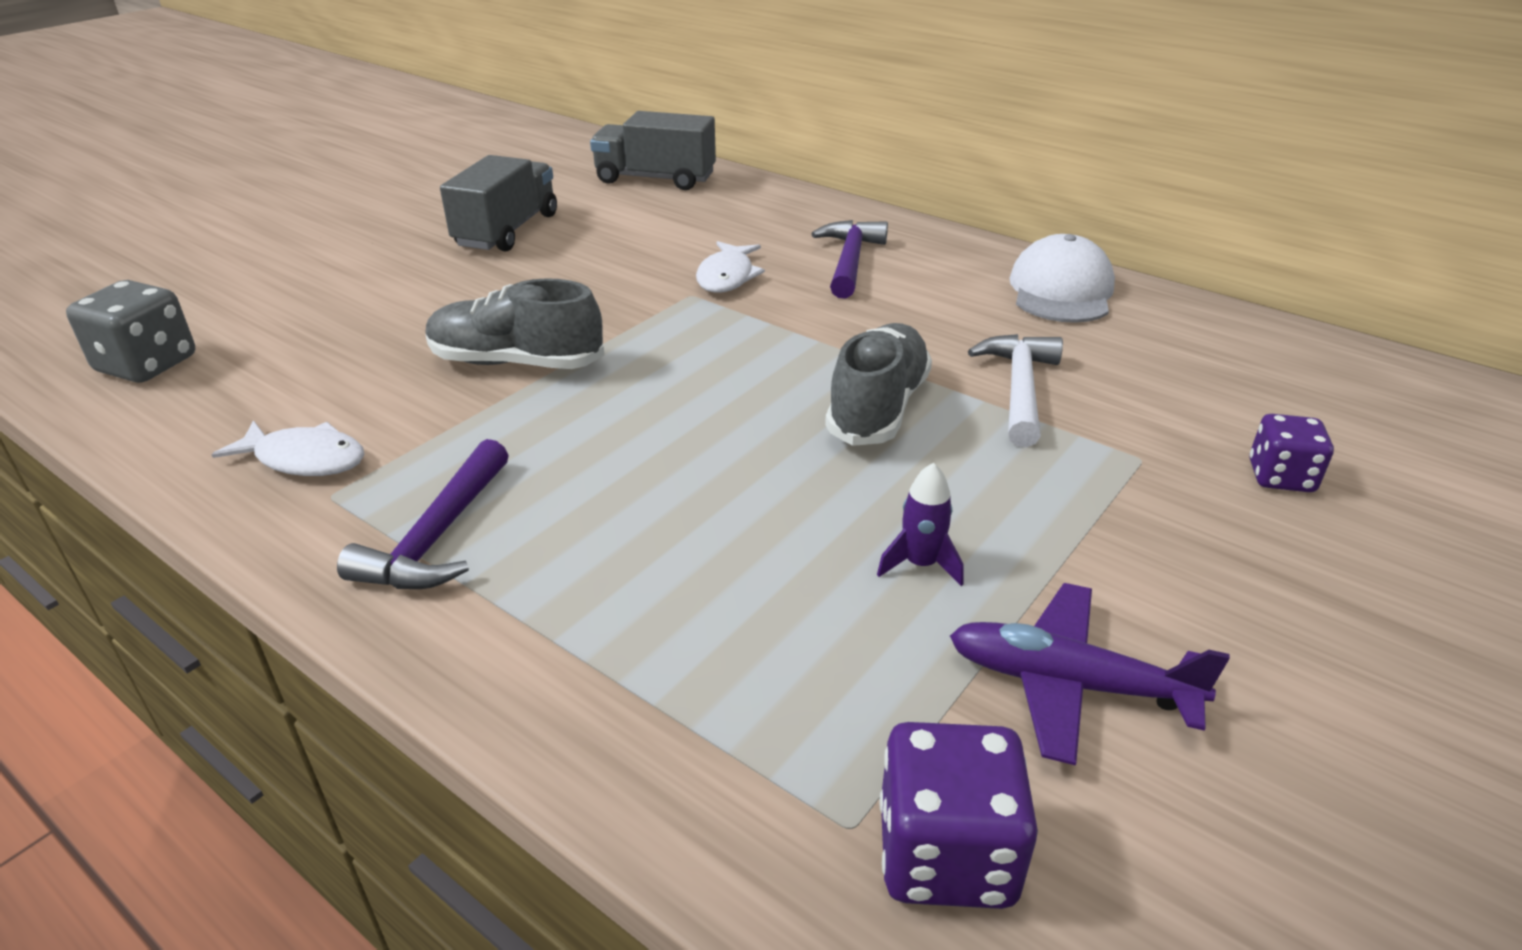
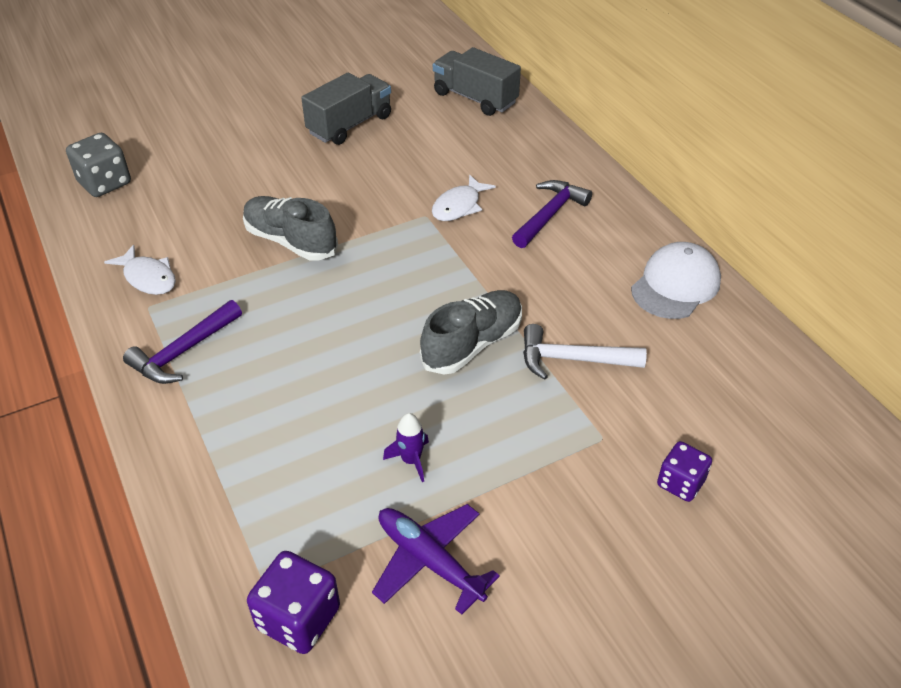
camera: 25 degrees right, 10 degrees up
(1019, 389) = (572, 359): white hammer -> white hammer turned 120 degrees counterclockwise

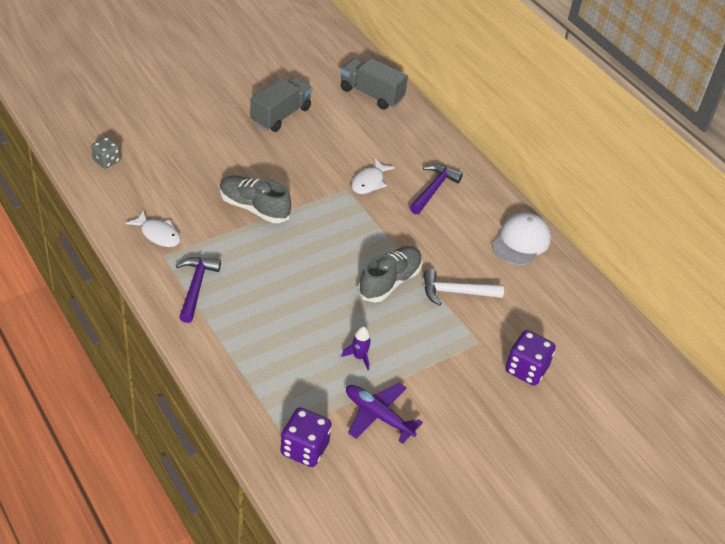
camera: 10 degrees left, 0 degrees up
(105, 183) = (106, 160): grey dice -> grey dice, size x0.66
(183, 351) = (196, 287): purple hammer -> purple hammer turned 150 degrees clockwise
(680, 483) = (526, 369): purple dice -> purple dice, size x1.51

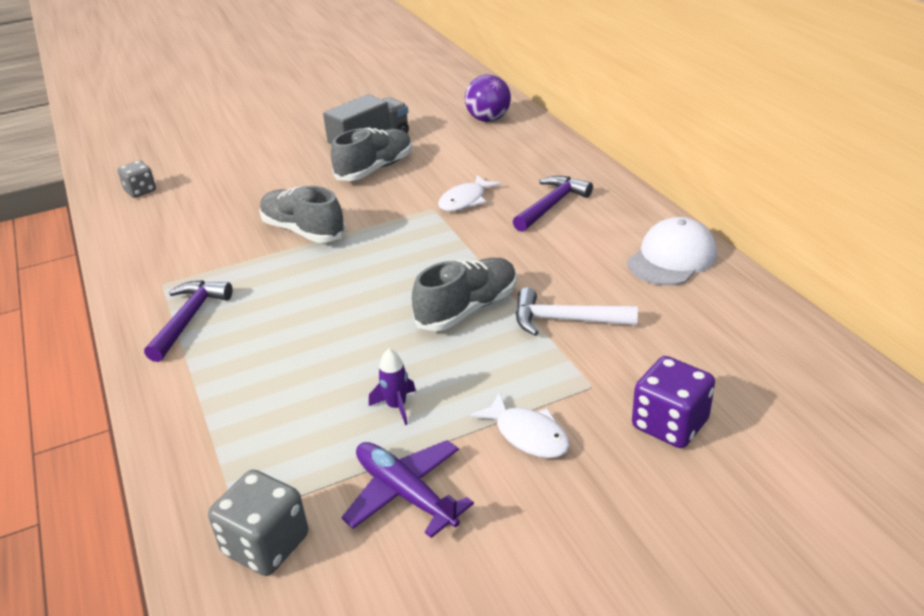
camera: 15 degrees right, 10 degrees down
(158, 234) = (166, 261): white fish -> white fish (527, 435)
(292, 145) = (375, 169): none -> grey shoe
(304, 449) = (266, 545): purple dice -> grey dice
(371, 94) = (488, 119): grey truck -> purple ball

